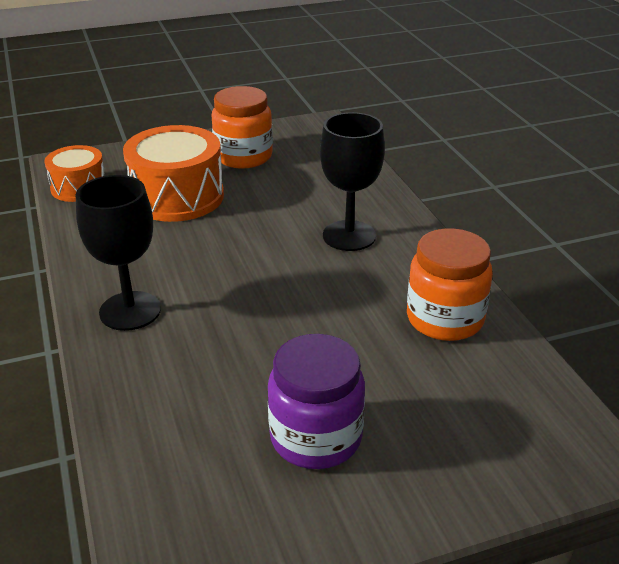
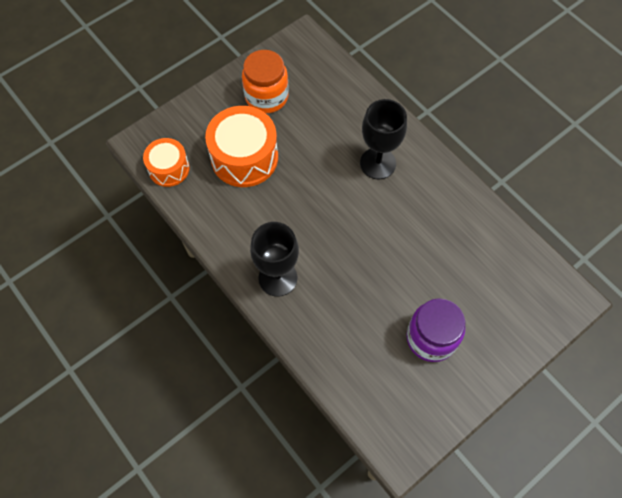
camera: 20 degrees left, 30 degrees up
(445, 319) = (464, 223): orange jar -> none

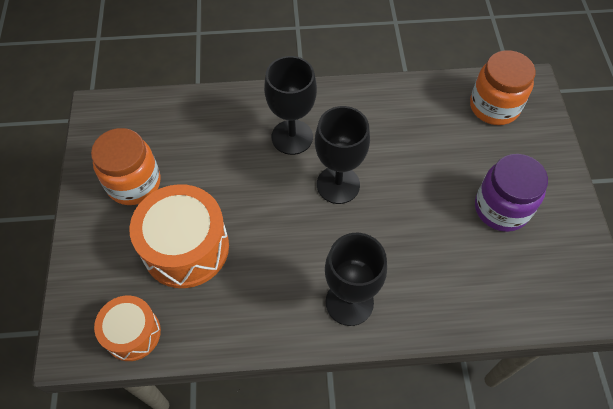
camera: 55 degrees left, 5 degrees down
(362, 216) = (338, 185): none -> black goblet
(525, 284) = (494, 106): none -> orange jar

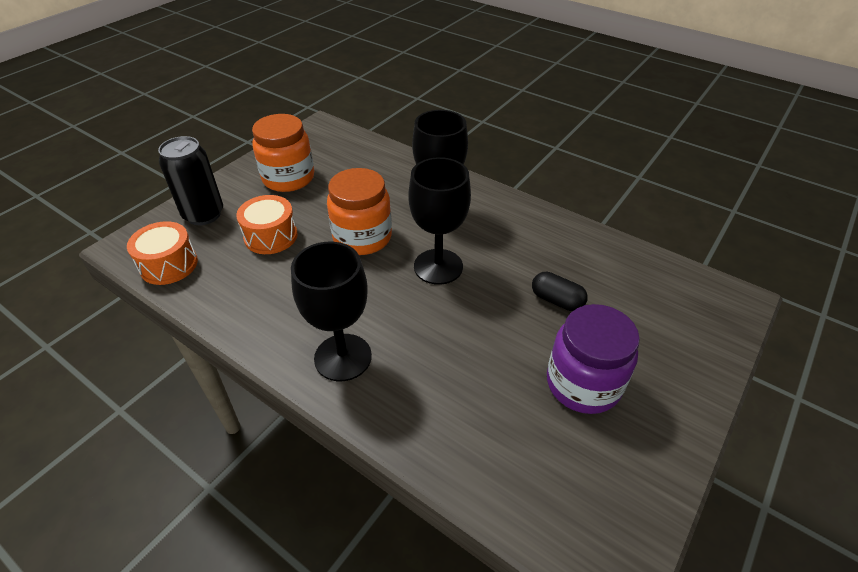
camera: 40 degrees right, 15 degrees down
(102, 269) = (203, 214): none -> black can
(186, 247) = (271, 236): orange drum -> orange drum, size x0.60
(436, 157) = (557, 300): none -> black capsule
(494, 106) = (669, 295): orange jar -> orange jar (362, 237)

